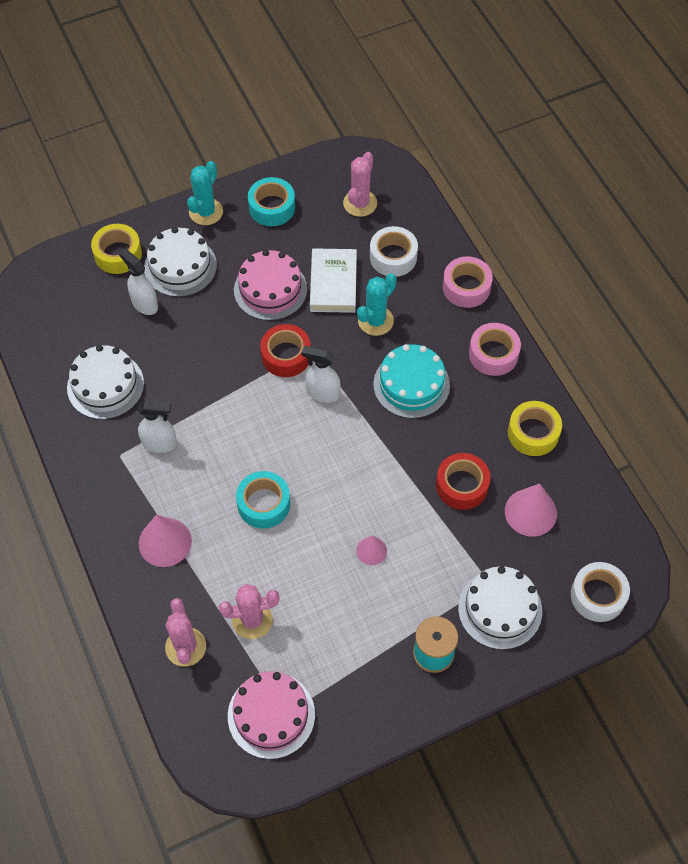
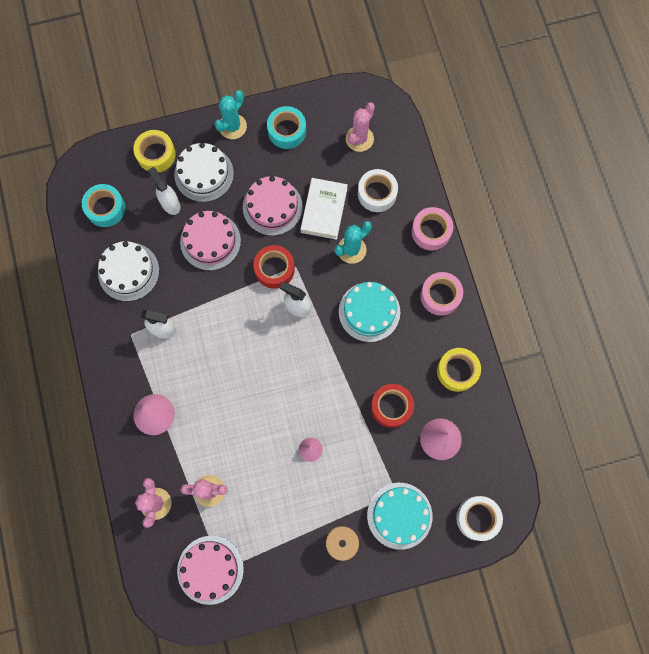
camera: 10 degrees right, 15 degrees up
(201, 337) = (210, 241): none -> pink cake
(263, 504) = (234, 395): turquoise tape -> turquoise tape (105, 208)
(500, 609) = (399, 515): white cake -> turquoise cake

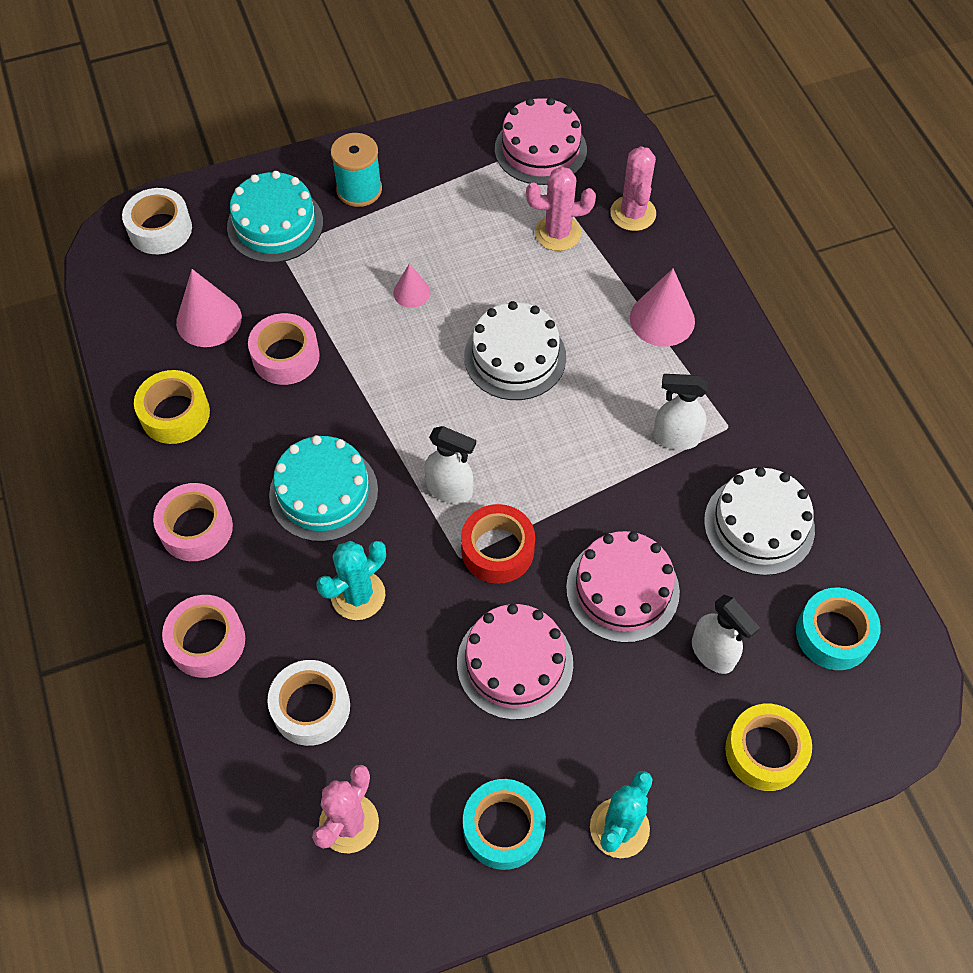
camera: 175 degrees right, 15 degrees down
(204, 174) = (659, 718): white cake -> white cake (515, 357)
(324, 210) = (414, 665): white book -> none
(391, 407) = (286, 356): red tape -> pink tape

